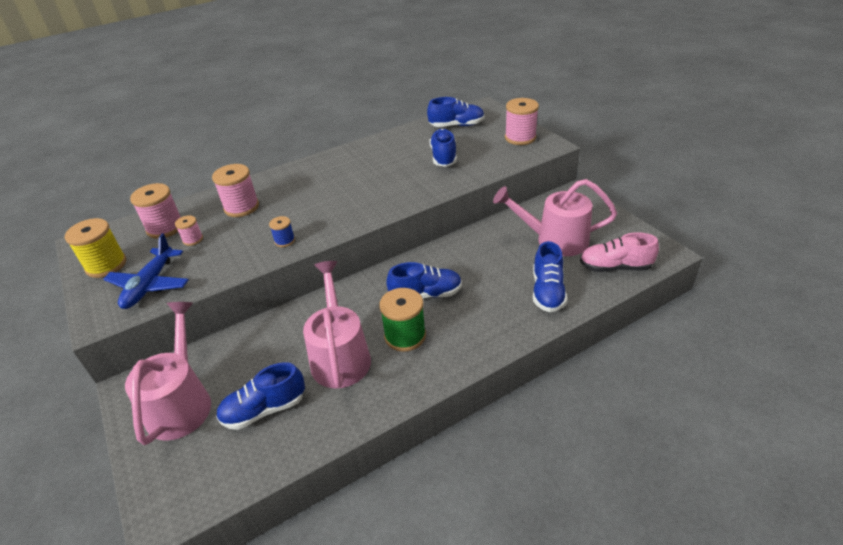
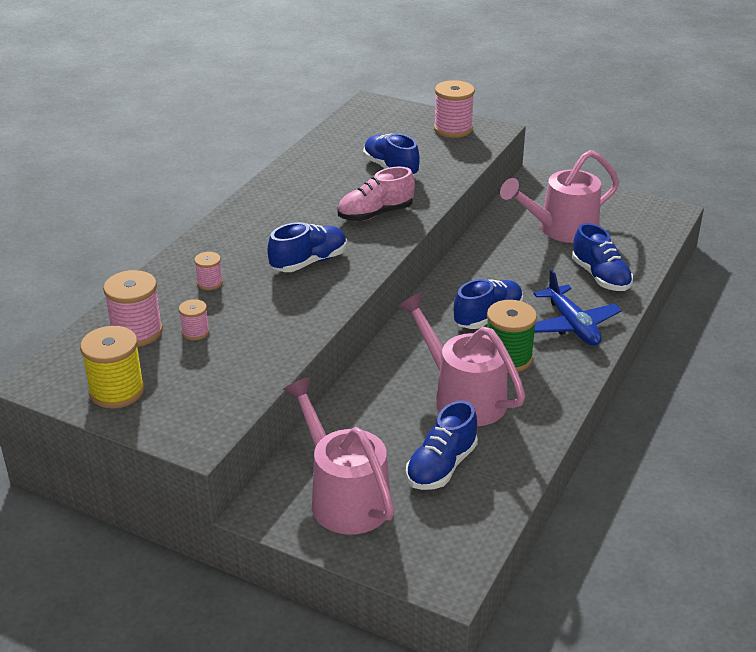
camera: 35 degrees left, 5 degrees down
(150, 285) = (210, 389): blue plane -> blue plane (572, 325)
(241, 207) = (210, 283): pink spool -> pink spool, size x0.54
(284, 241) = (315, 300): blue spool -> none
(456, 125) = (364, 131): blue shoe -> blue shoe (309, 262)
(615, 267) = (639, 237): pink shoe -> pink shoe (375, 214)

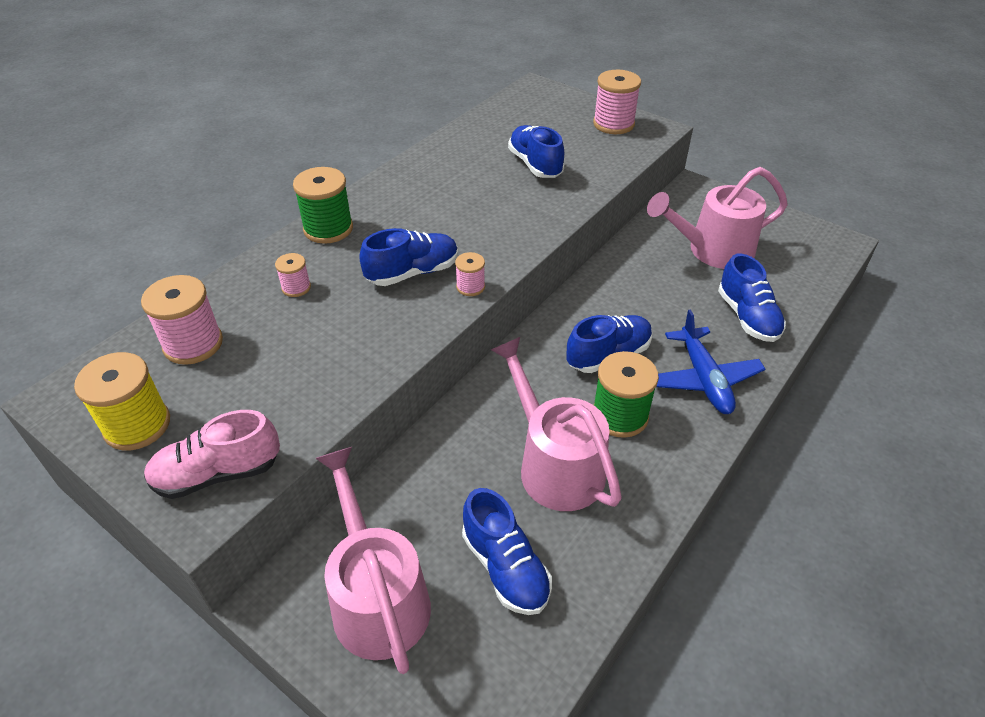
camera: 10 degrees right, 10 degrees up
(195, 332) = (256, 352): pink spool -> pink spool (470, 287)
(219, 236) = (328, 229): none -> green spool
(375, 214) = (503, 219): pink shoe -> pink shoe (218, 474)
(441, 466) = (505, 567): blue shoe -> blue shoe turned 75 degrees counterclockwise

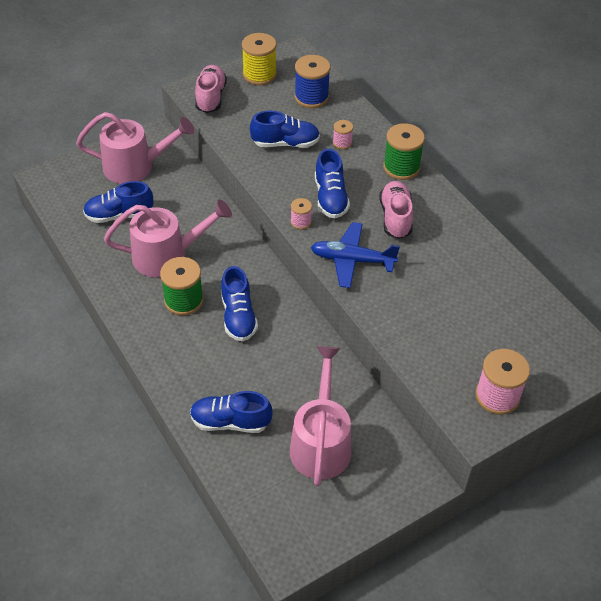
camera: 110 degrees right, 5 degrees up
(193, 344) = (311, 97): pink spool -> blue spool
(421, 216) = (395, 217): none -> pink shoe
(535, 165) = (443, 308): blue shoe -> blue shoe (285, 143)
(703, 379) = (187, 360): blue plane -> blue plane (352, 260)

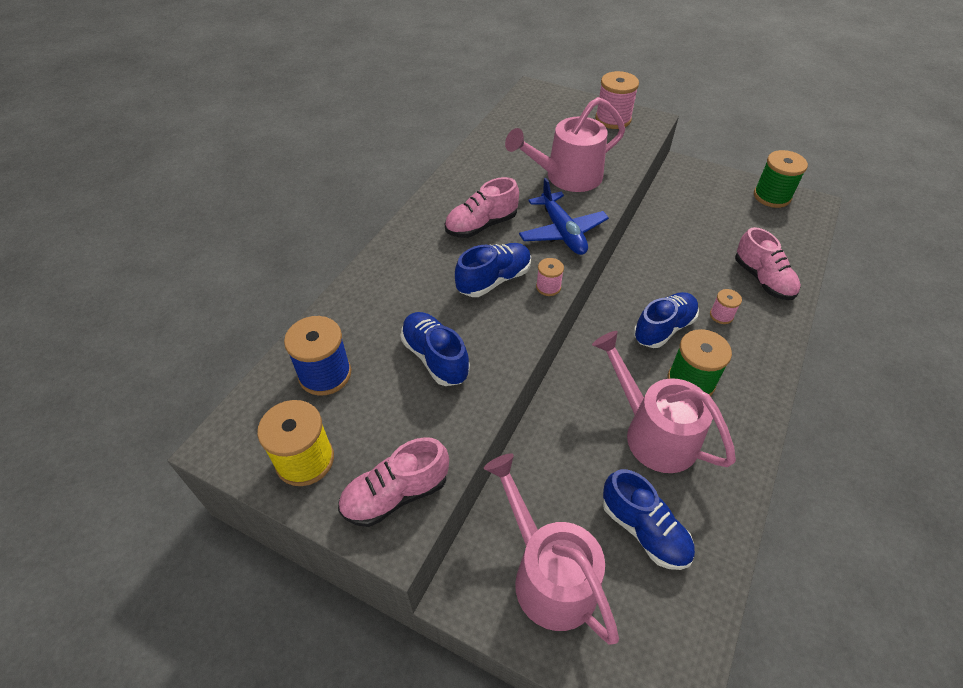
camera: 120 degrees left, 0 degrees up
(230, 422) = (763, 279): blue shoe -> pink shoe
(321, 442) = (716, 223): pink watering can -> pink watering can (566, 177)
(342, 143) = (397, 307): pink spool -> pink spool (721, 315)
(401, 167) = (404, 247): green spool -> green spool (772, 196)

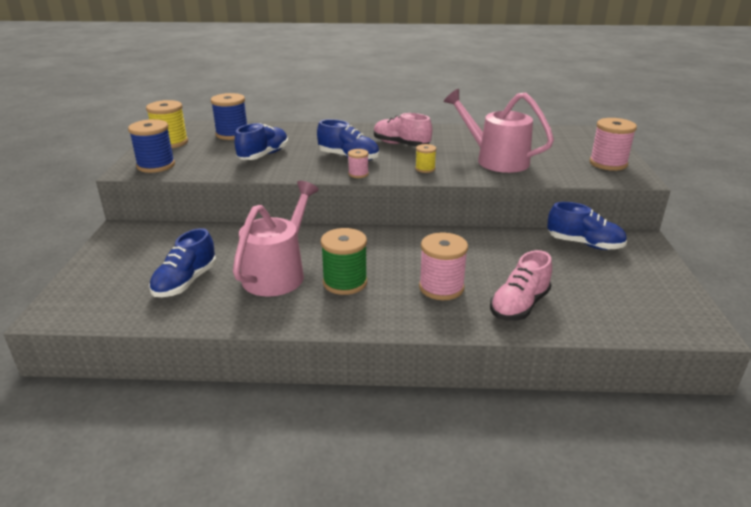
camera: 65 degrees right, 20 degrees down
(396, 494) = (156, 165): pink shoe -> blue spool
(547, 574) = (140, 253): pink watering can -> none
(562, 232) = (425, 169): blue plane -> yellow spool
(663, 328) = (397, 261): blue shoe -> blue shoe (584, 244)
(721, 315) = (441, 288): pink spool -> pink spool, size x1.86
(772, 196) = (672, 297): green spool -> none

